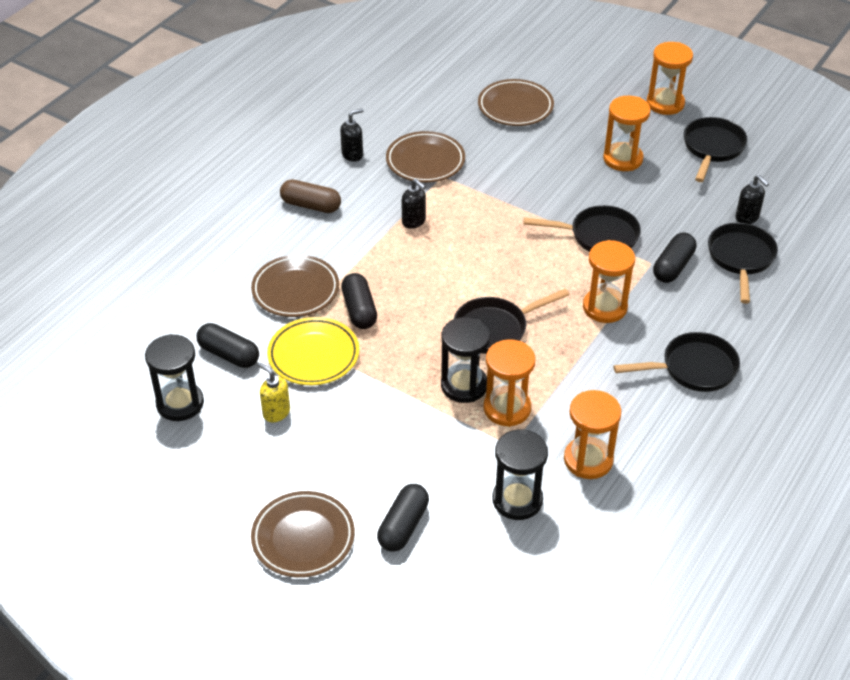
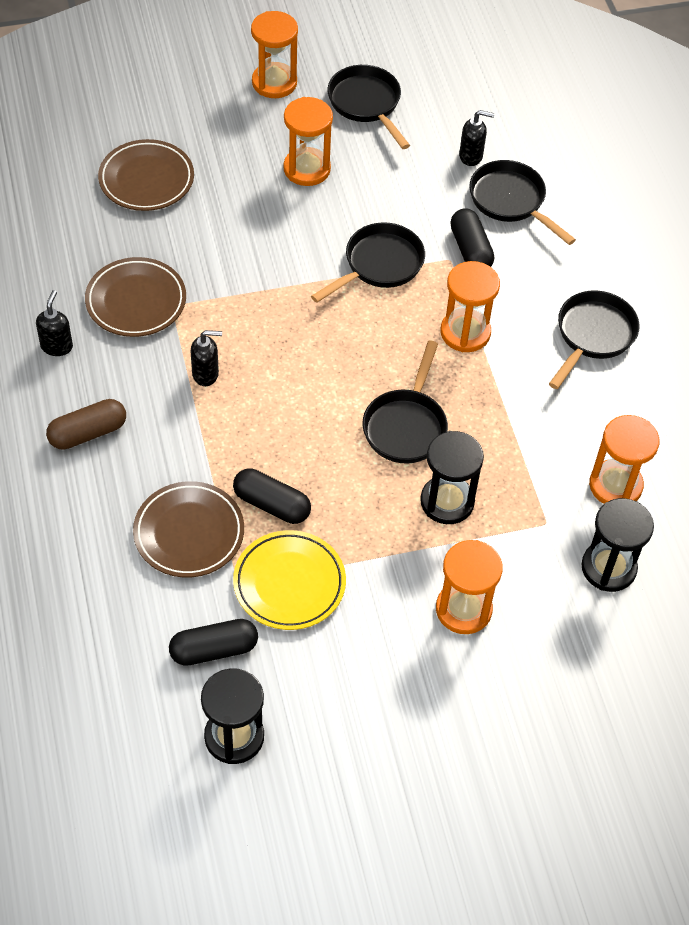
camera: 50 degrees left, 10 degrees up
(276, 412) = (329, 666): yellow soap dispenser -> none
(303, 538) = (497, 757): brown plate -> none
(403, 526) = (557, 671): black capsule -> none
(507, 408) = (504, 493): orange hourglass -> orange hourglass (463, 609)

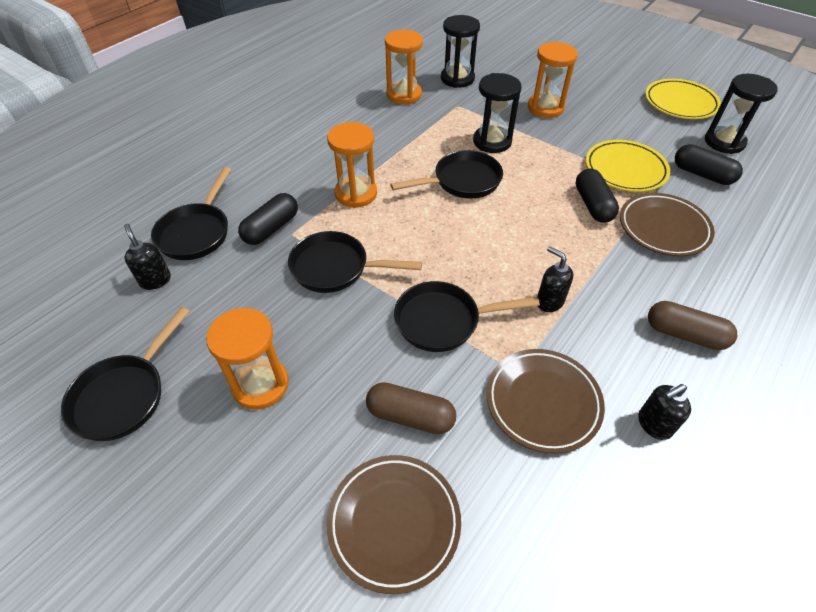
camera: 125 degrees left, 5 degrees down
(202, 227) = (410, 416): none -> brown capsule
(274, 83) = (135, 509): orange hourglass -> none
(340, 775) = (680, 103): none -> yellow plate
(592, 336) = (300, 143): black pan -> black pan (443, 321)

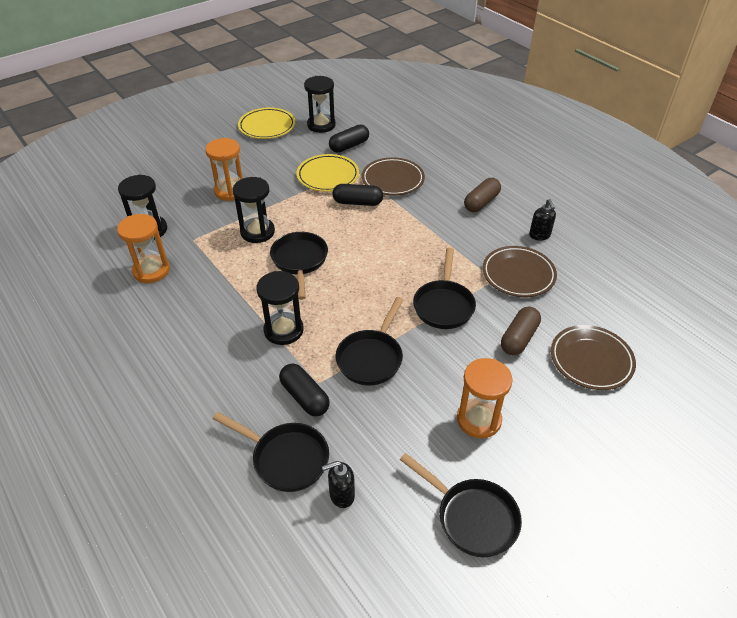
camera: 75 degrees left, 5 degrees down
(356, 193) = (283, 330): orange hourglass -> black hourglass
(549, 301) = (441, 249): black soap dispenser -> none

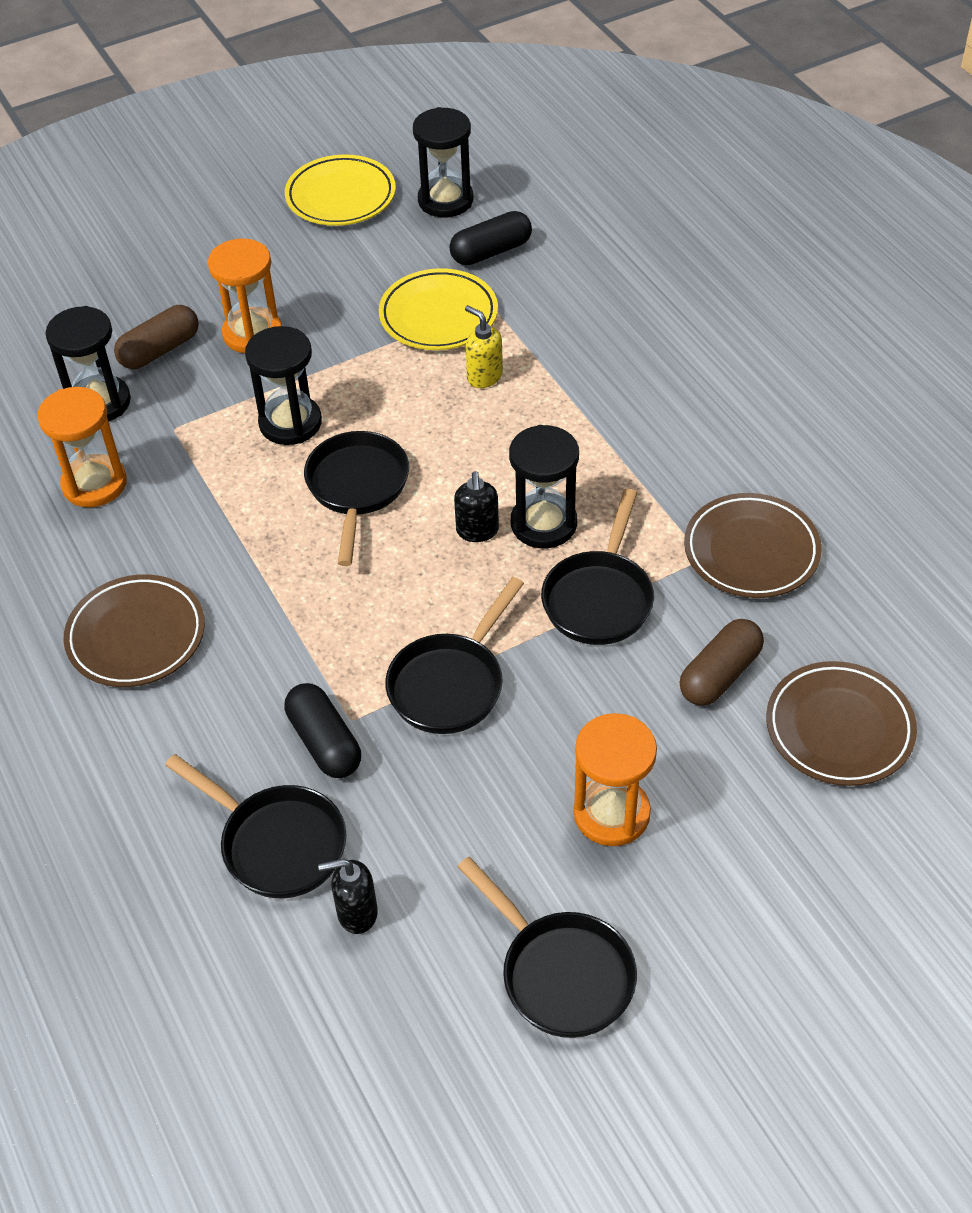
camera: 10 degrees right, 5 degrees up
(283, 330) = (308, 618): black hourglass -> black hourglass (543, 524)
(357, 202) = (484, 376): black capsule -> yellow soap dispenser
(393, 180) = (560, 333): brown plate -> brown plate (136, 636)
(481, 202) = (719, 395): brown capsule -> brown capsule (160, 350)
(539, 235) = (813, 475): black soap dispenser -> black soap dispenser (477, 531)

